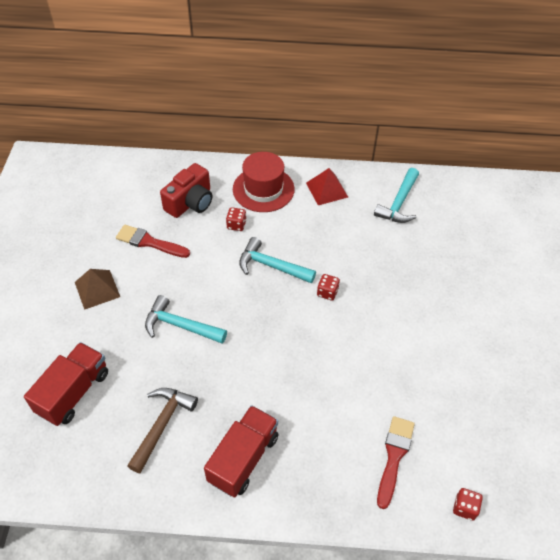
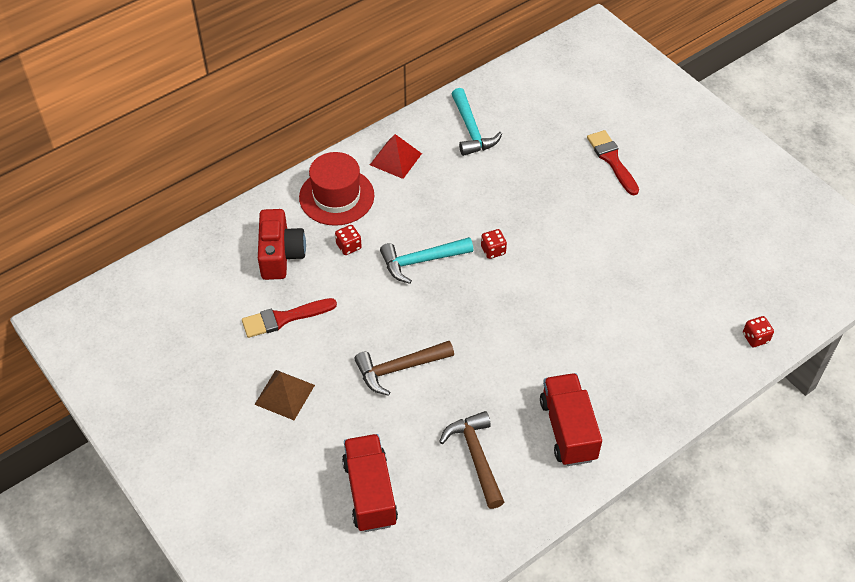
camera: 40 degrees left, 0 degrees up
(180, 326) = (399, 369): turquoise hammer -> brown hammer
(394, 456) = (674, 340): red brush -> red brush (612, 160)

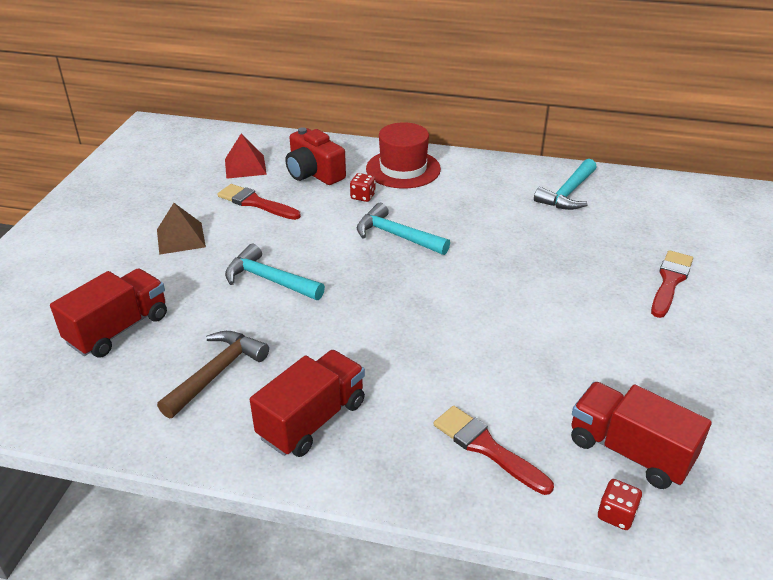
camera: 50 degrees right, 15 degrees down
(280, 255) = (314, 173): red camera -> red camera turned 90 degrees clockwise
(395, 159) = (479, 175): red pyramid -> red pyramid (245, 166)
(399, 369) = (269, 280): brown hammer -> turquoise hammer
(493, 250) = (461, 266): red dice -> none
(664, 359) = (486, 448): none -> red brush
(721, 297) = (629, 451): none -> red truck

